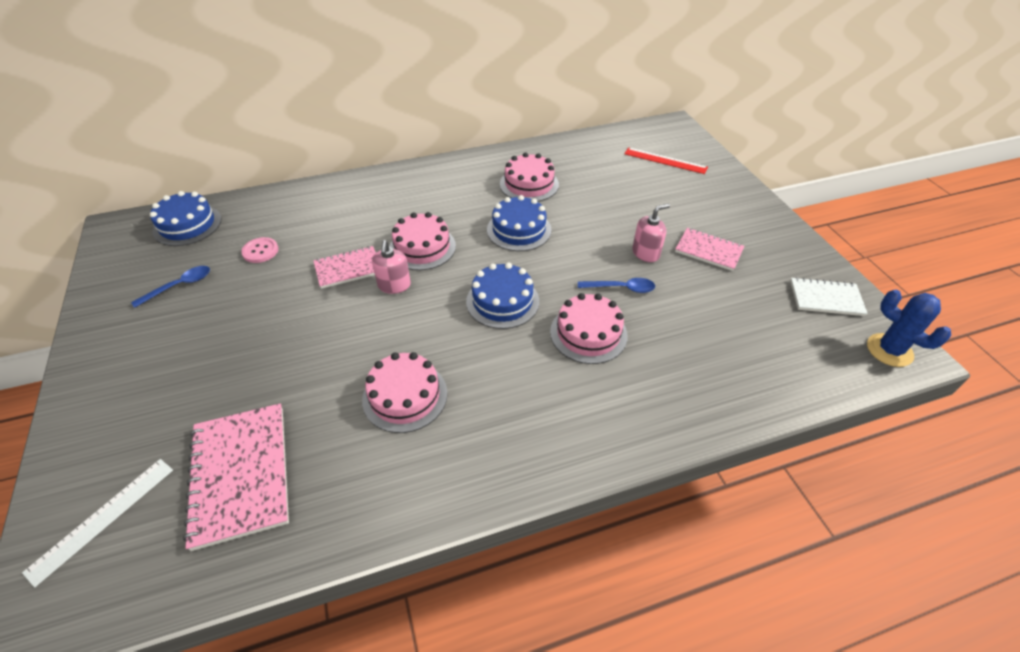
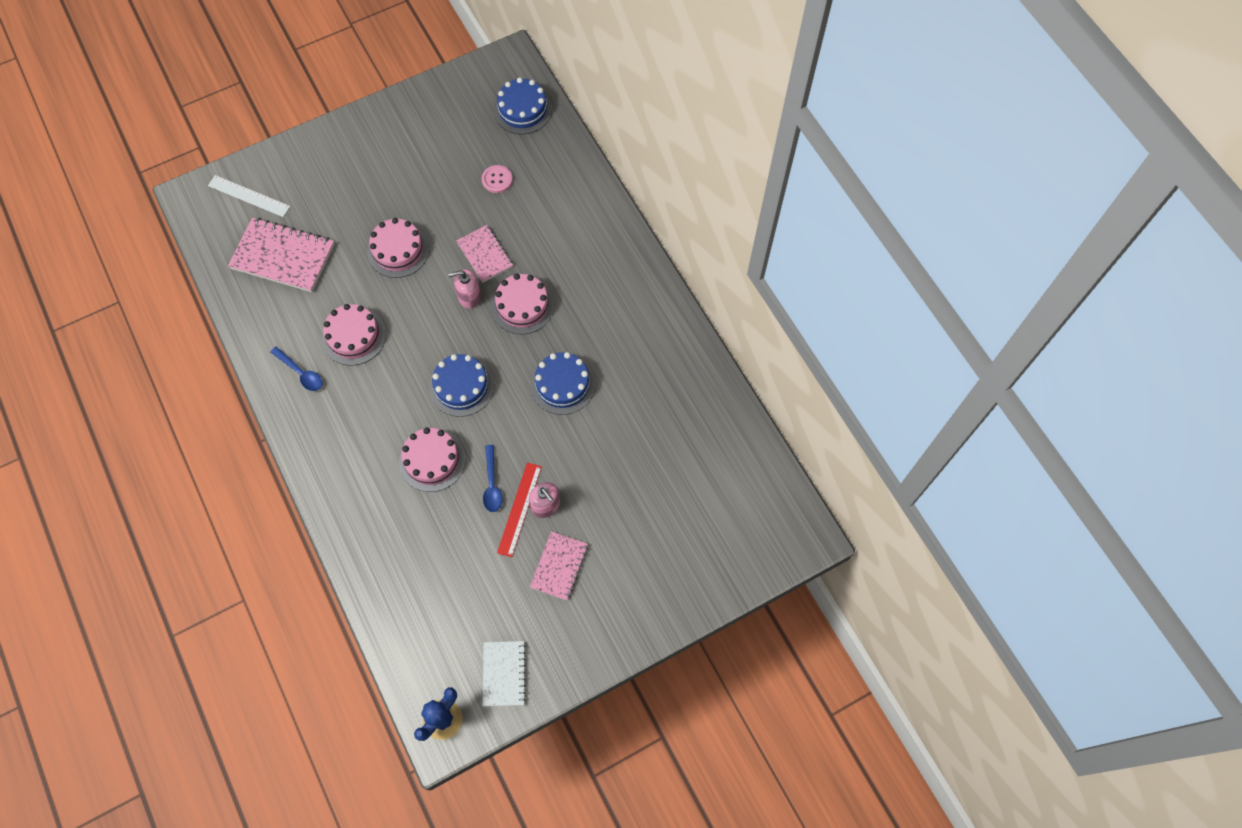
camera: 80 degrees right, 20 degrees up
(179, 286) = (446, 141): blue spoon -> blue spoon (301, 373)
(241, 474) = (283, 257): pink notebook -> pink notebook turned 45 degrees clockwise
(529, 184) = (642, 382): pink cake -> pink cake (398, 250)
(665, 160) = (720, 525): red ruler -> red ruler (519, 509)

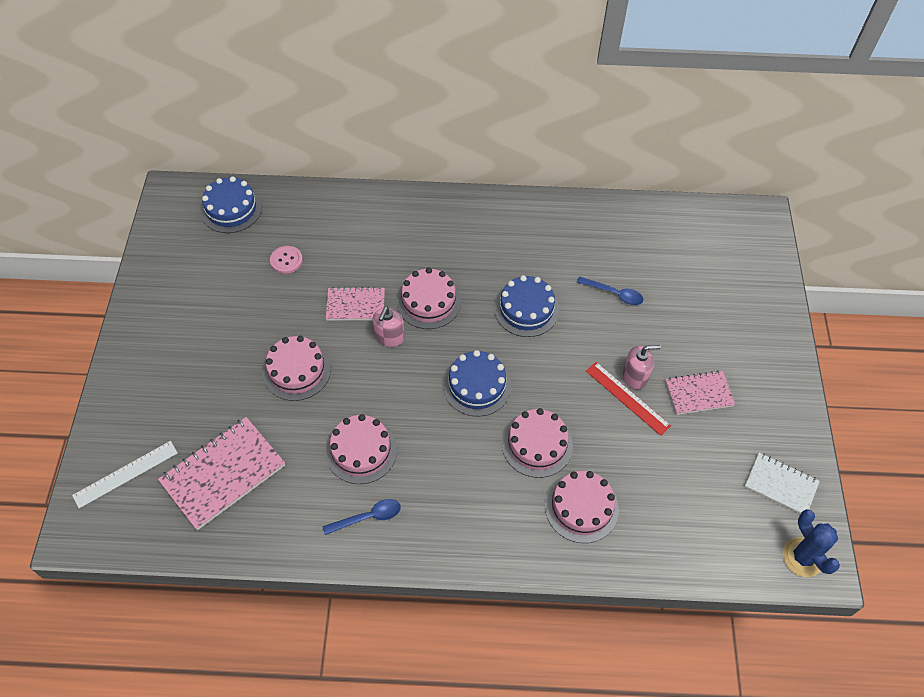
camera: 60 degrees left, 10 degrees down
(393, 522) = (581, 507): none -> pink cake
(492, 484) = (591, 408): blue spoon -> blue spoon (614, 294)
(559, 566) = (698, 394): pink notebook -> pink notebook turned 60 degrees counterclockwise

